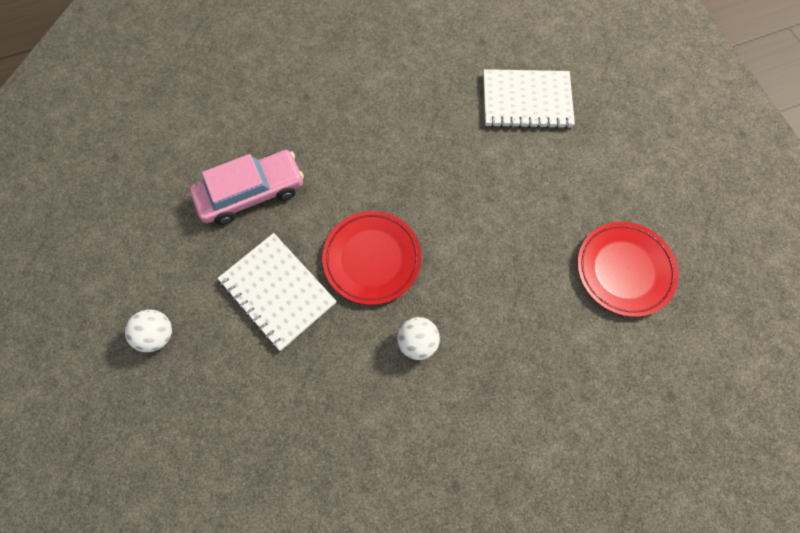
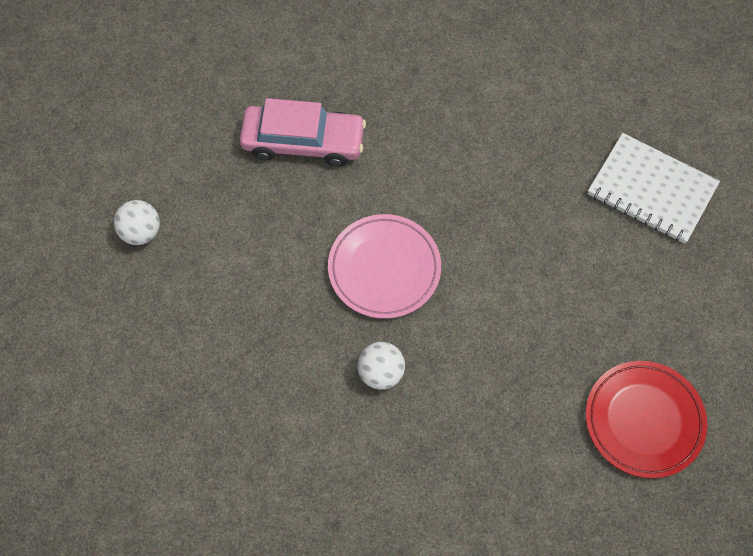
camera: 30 degrees right, 5 degrees down
(278, 291) = (274, 251): white notebook -> none
(372, 259) = (384, 269): red plate -> pink plate

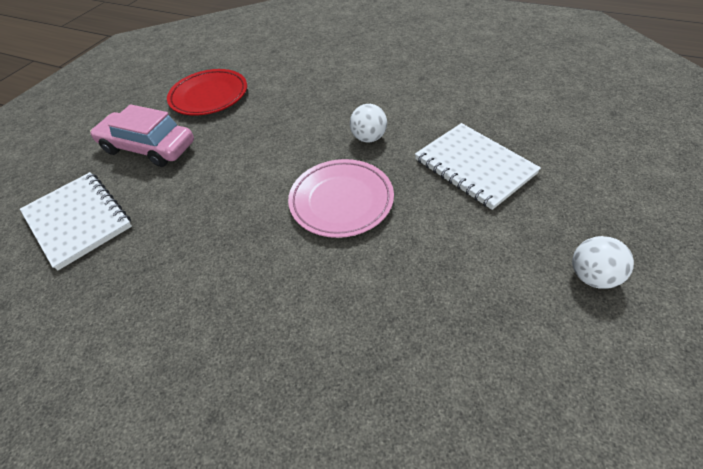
camera: 160 degrees left, 15 degrees down
(247, 347) = (474, 166): none -> white notebook
(303, 142) = (390, 343): pink car -> pink car (149, 147)

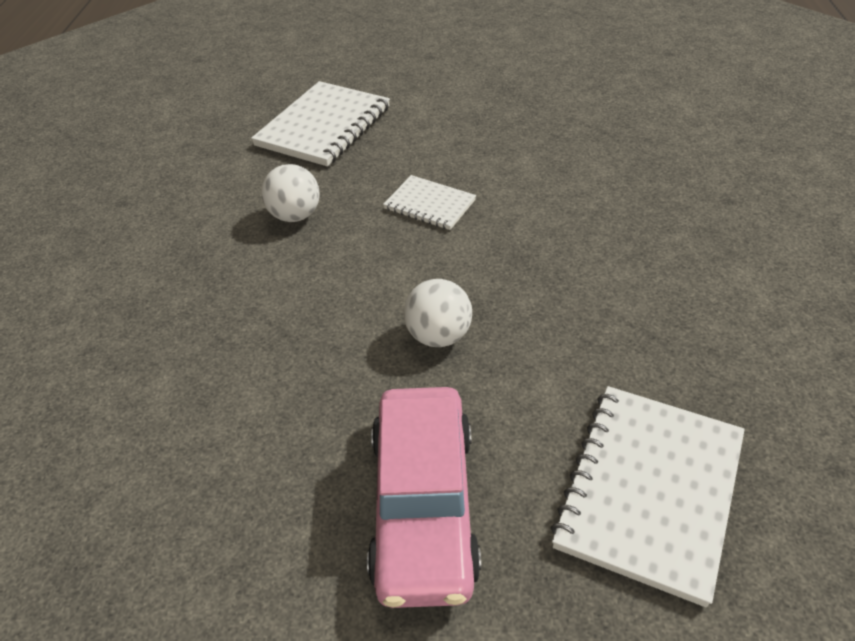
camera: 115 degrees left, 5 degrees down
(209, 96) = (210, 493): red plate -> none
(341, 201) = (430, 204): pink plate -> white notebook
(591, 276) = (439, 57): white ball -> white ball (438, 335)

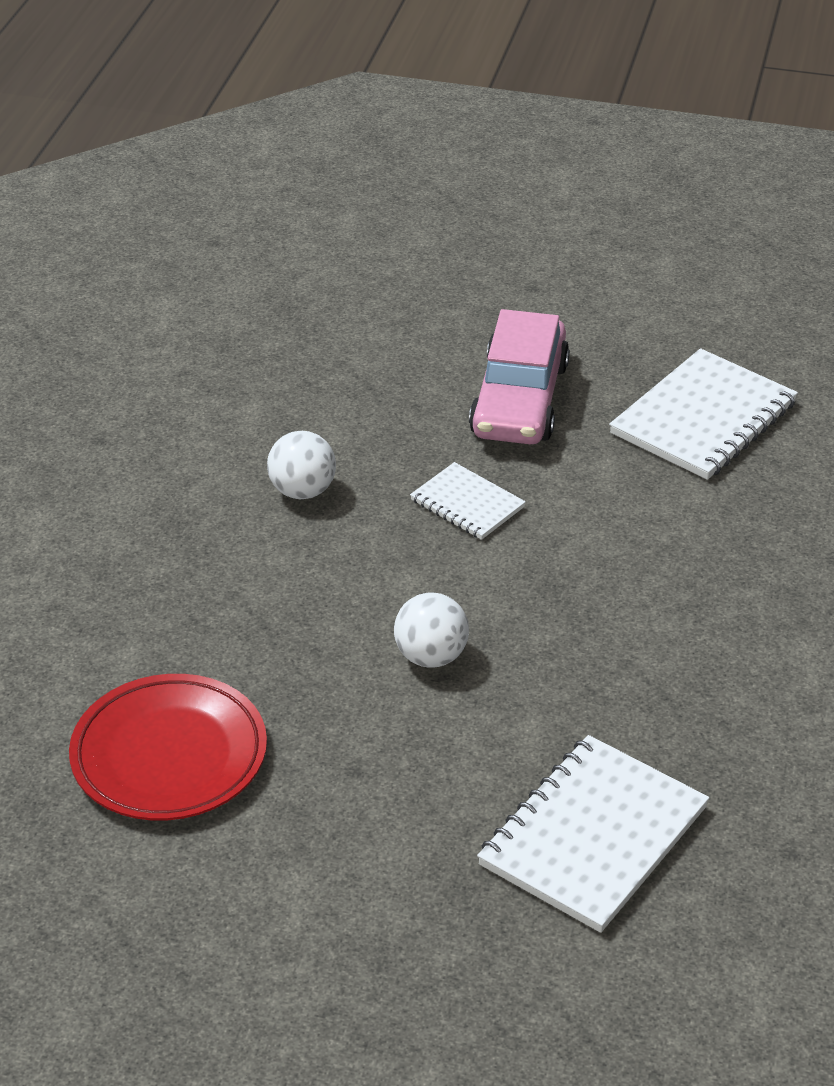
camera: 10 degrees right, 5 degrees down
(213, 483) = (169, 755): none -> red plate
(324, 126) = (363, 374): white notebook -> white notebook (703, 418)
(423, 505) = (368, 809): pink car -> pink car (519, 399)

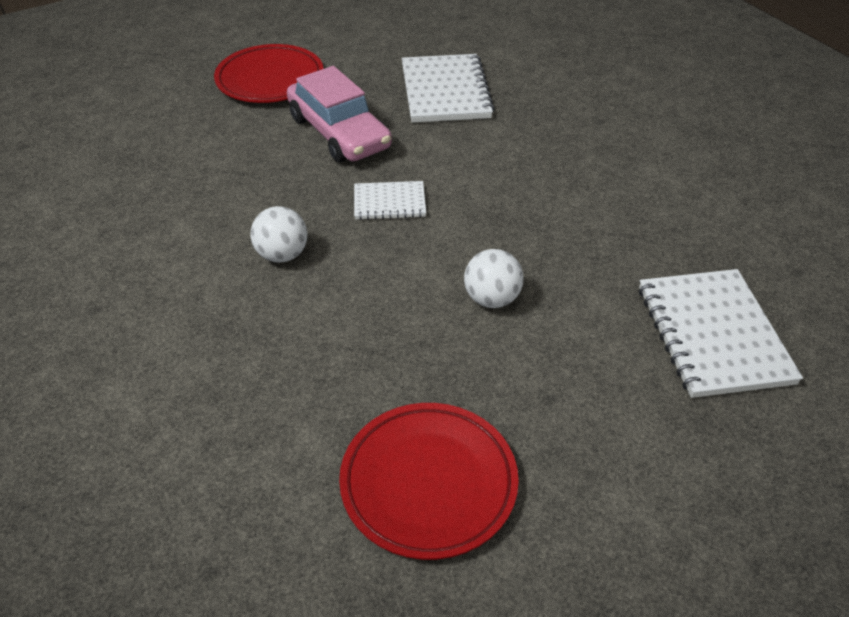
camera: 45 degrees left, 5 degrees up
(529, 296) = (270, 79): none -> red plate

